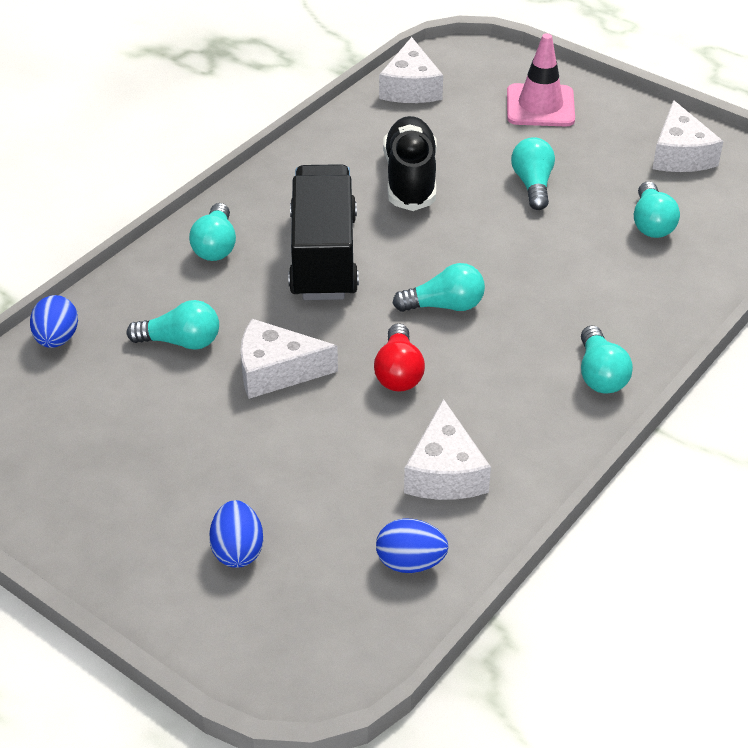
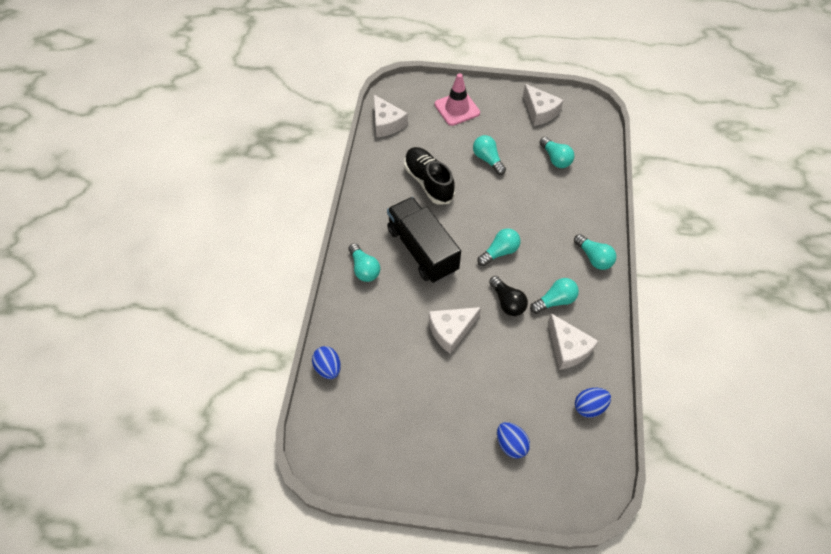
camera: 30 degrees left, 15 degrees up
(181, 342) = (392, 337): turquoise light bulb -> turquoise light bulb (555, 301)
(398, 372) = (507, 302): red light bulb -> black light bulb

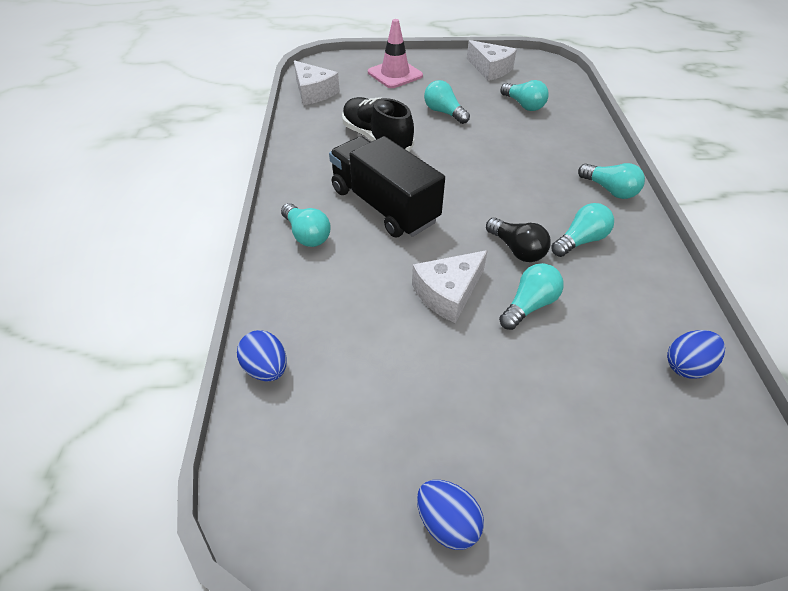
camera: 10 degrees left, 10 degrees down
(499, 252) = (487, 197): turquoise light bulb -> turquoise light bulb (529, 305)
(511, 444) = (590, 440): blue egg -> blue egg (447, 522)
(567, 348) = (621, 293): white cheese -> none

